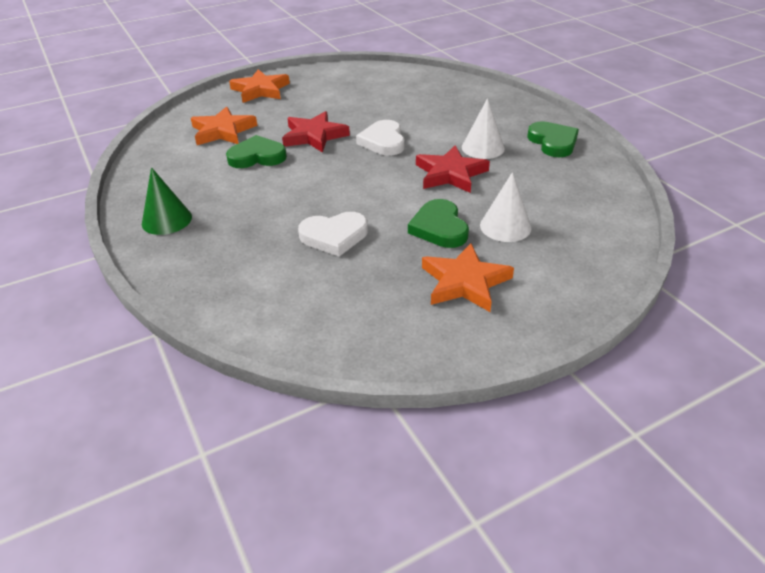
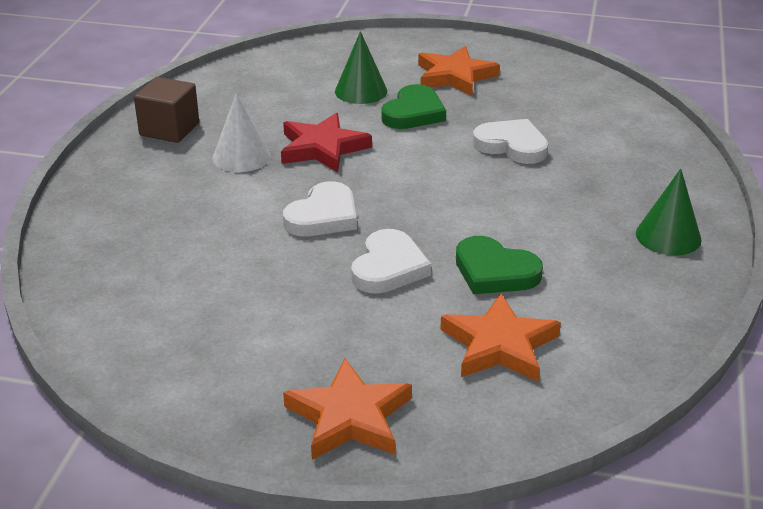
camera: 140 degrees left, 5 degrees down
(314, 136) = (388, 267): red star -> white heart
(505, 226) = (361, 91): white cone -> green cone
(553, 142) = (169, 129): green heart -> brown cube

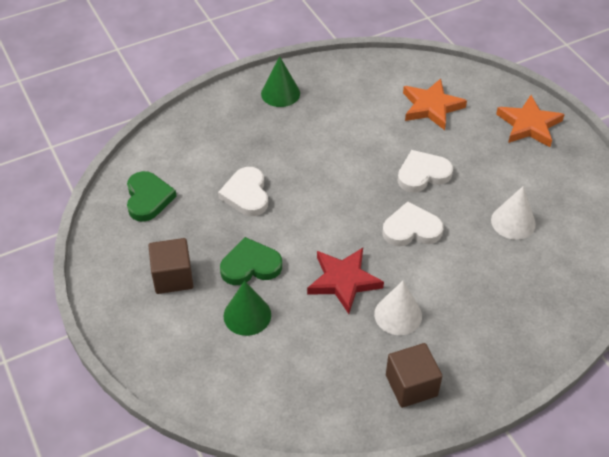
camera: 130 degrees left, 15 degrees up
(226, 289) = (513, 222): none -> white cone
(455, 76) = (173, 277): orange star -> brown cube
(494, 271) = (380, 136): green heart -> green heart (148, 198)

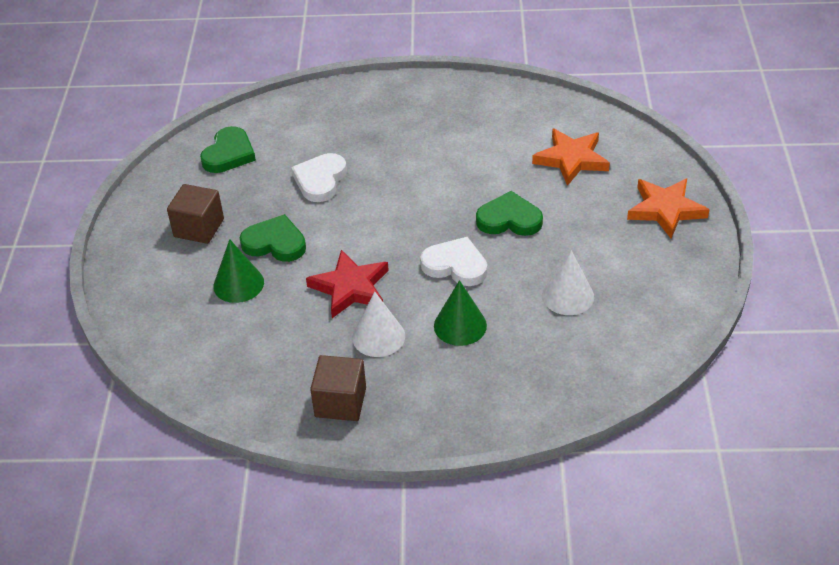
camera: 30 degrees right, 5 degrees down
(280, 93) = (425, 99): green cone -> green cone (460, 325)
(423, 174) = (509, 219): white heart -> green heart

